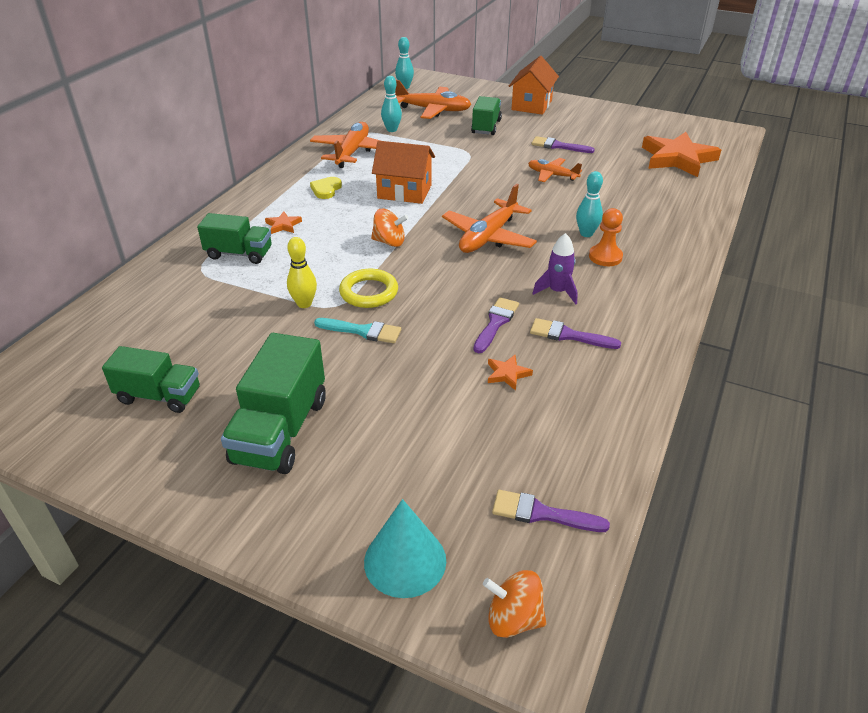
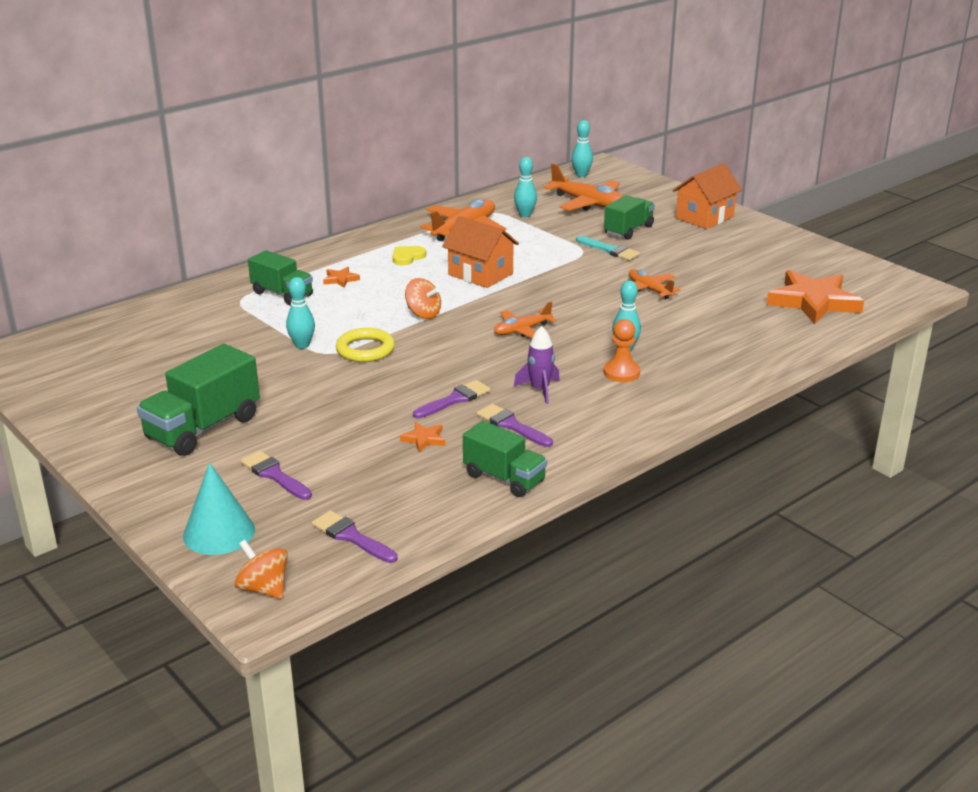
camera: 25 degrees right, 10 degrees down
(159, 396) = (134, 382): green truck -> green truck (504, 478)
(304, 304) = (302, 345): yellow bowling pin -> turquoise bowling pin
(363, 331) = (332, 377): turquoise brush -> turquoise brush (610, 250)
(488, 237) = (522, 330): orange plane -> orange plane, size x0.60
(558, 146) = (688, 263): purple brush -> purple brush (274, 475)

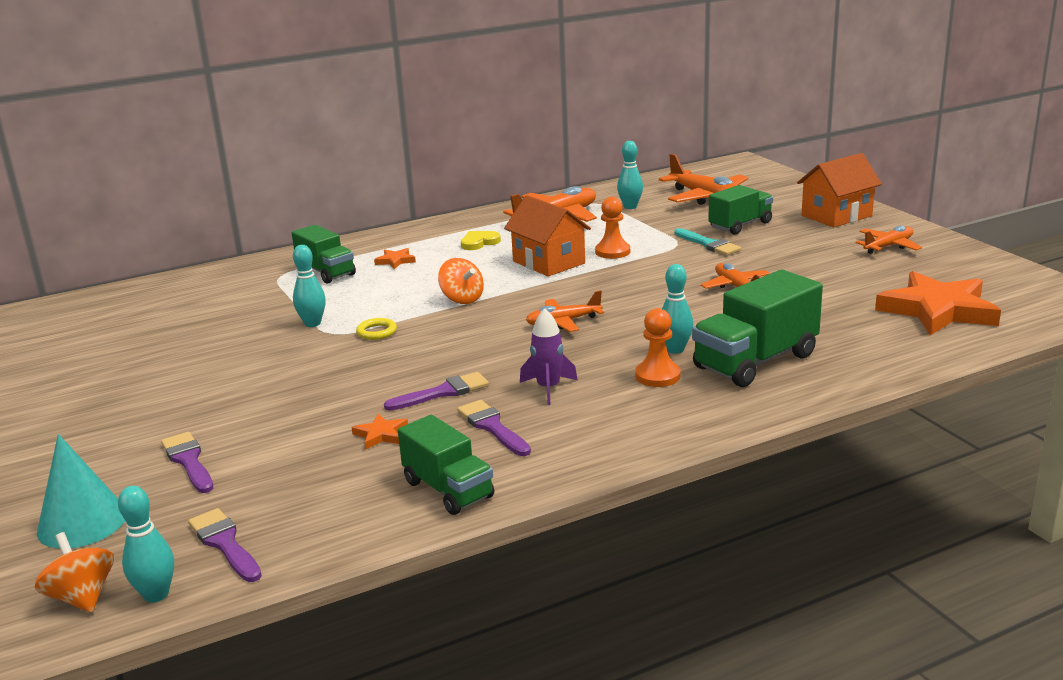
camera: 15 degrees right, 5 degrees down
(203, 428) = (150, 403): green truck -> green truck (755, 362)
(365, 349) = (376, 332): yellow ring -> yellow ring, size x0.60
(531, 261) = (612, 252): none -> orange pawn
(581, 175) = (712, 171): turquoise bowling pin -> turquoise bowling pin (156, 595)
(756, 245) = (888, 246): none -> orange plane

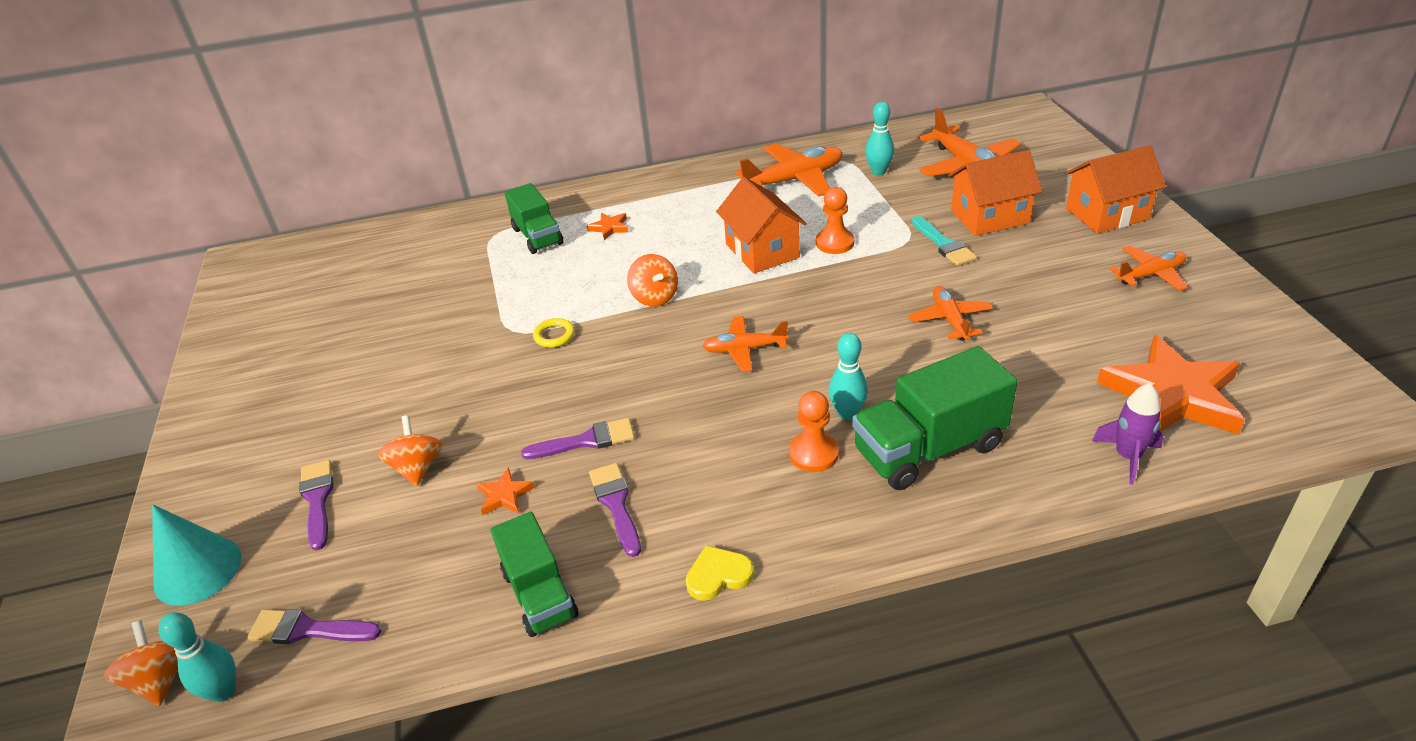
camera: 15 degrees right, 15 degrees up
(224, 543) = (307, 630): purple brush -> purple brush turned 60 degrees counterclockwise
(282, 428) = (417, 467): none -> orange spinning top
(312, 323) = (498, 313): turquoise bowling pin -> none
(479, 242) = (702, 210): yellow heart -> yellow heart (718, 575)
(548, 388) = (693, 454): purple rocket -> purple rocket (1127, 456)
(740, 225) = (989, 217): green truck -> orange house

